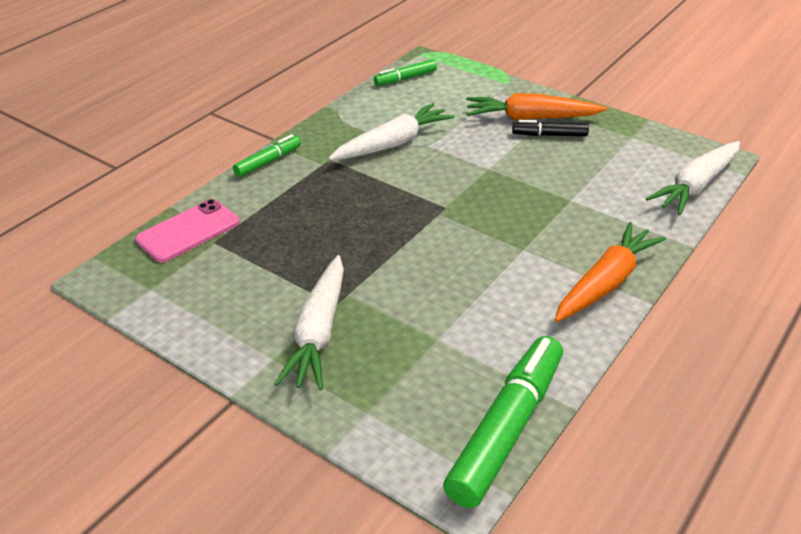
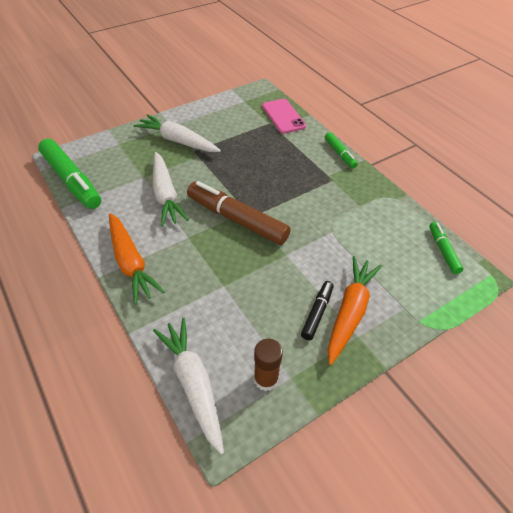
camera: 110 degrees right, 10 degrees up
(392, 144) = (340, 213): white carrot -> white carrot (165, 194)
(461, 217) = (237, 219): none -> brown marker
(647, 148) = (266, 379): none -> brown glue stick

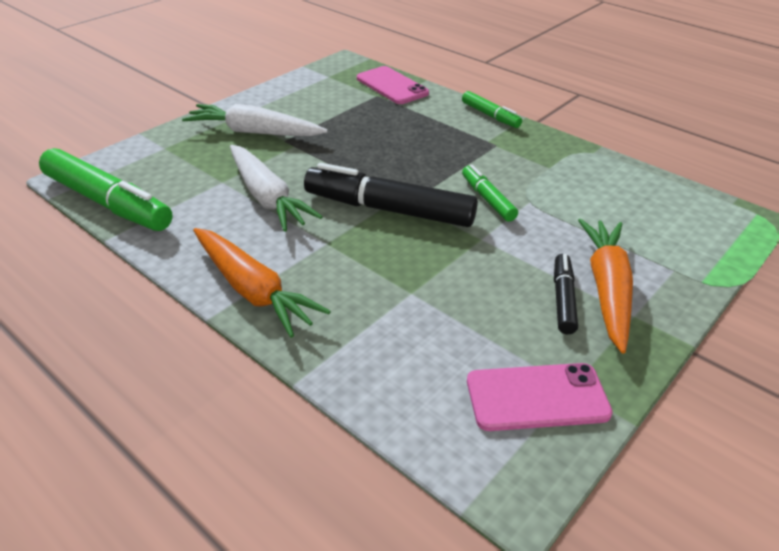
camera: 15 degrees left, 10 degrees down
(193, 384) = (432, 429): white carrot -> none
(237, 219) = (389, 209): brown marker -> black marker
(266, 379) = (537, 397): brown glue stick -> pink phone
(443, 251) = (683, 198): green marker -> green marker (487, 199)

